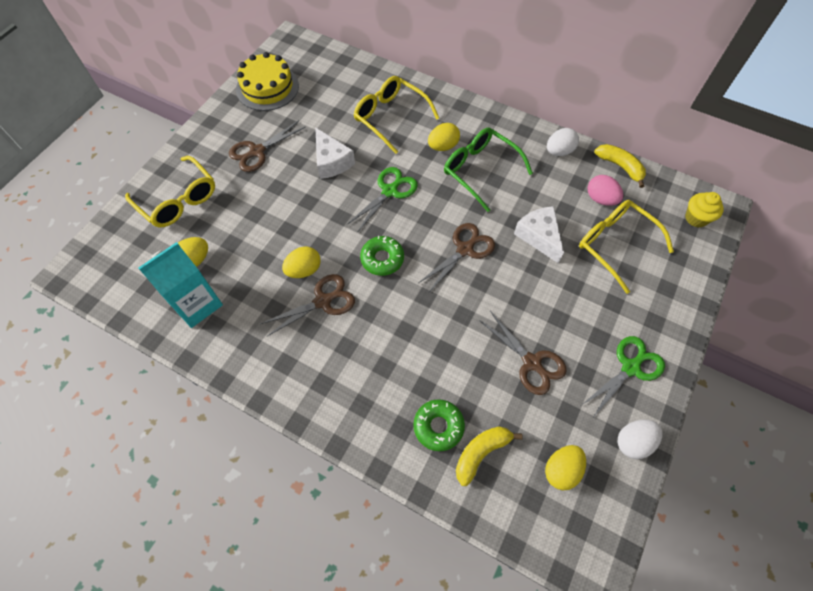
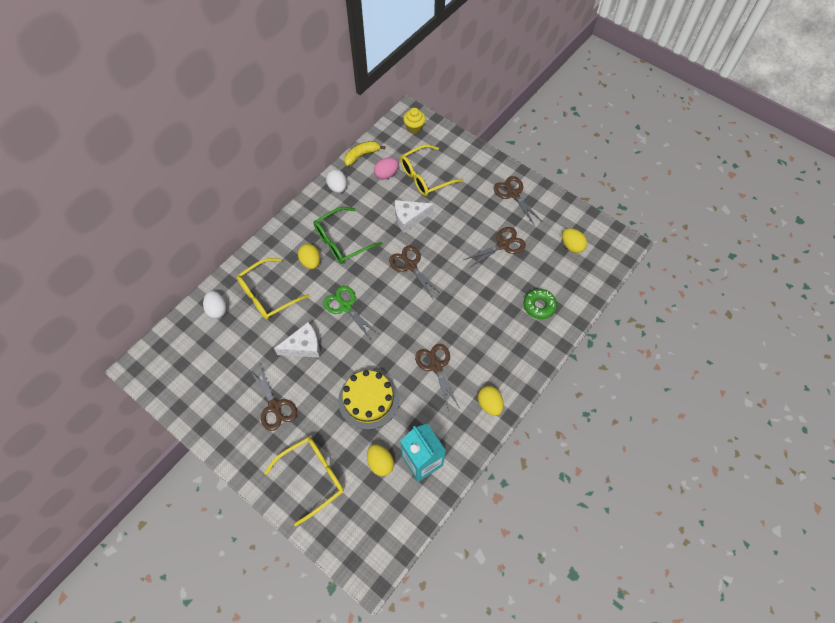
camera: 80 degrees left, 0 degrees up
(267, 87) = (197, 393): yellow cake -> yellow cake (368, 400)
(304, 270) = (406, 377): yellow egg -> yellow egg (489, 404)
(382, 259) = (407, 321): green donut -> none
(481, 453) = (558, 285): yellow banana -> none
(630, 367) = (513, 194): green scissors -> brown scissors
(633, 442) = (558, 206): white egg -> white egg (217, 309)

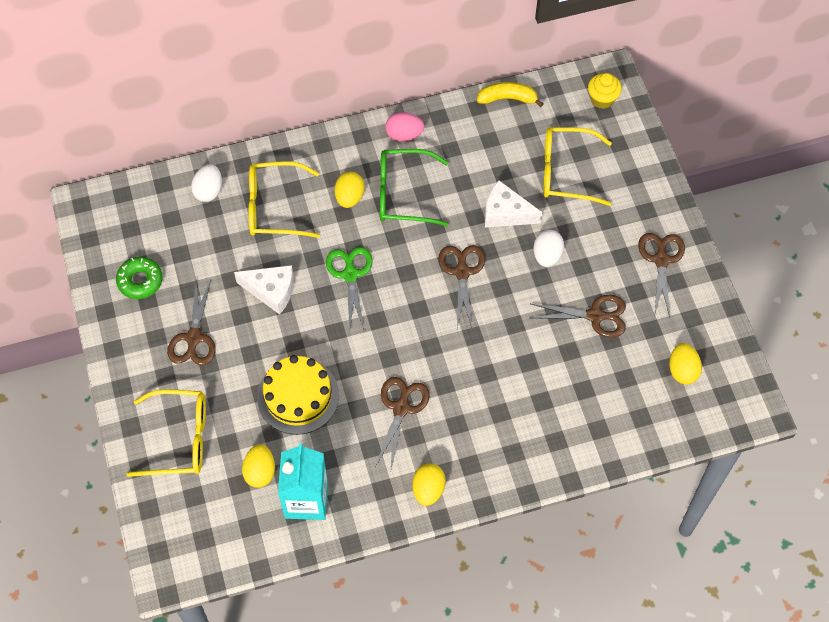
camera: 35 degrees right, 0 degrees up
(337, 187) = (448, 123): white egg -> white egg (547, 255)
(386, 174) = (520, 141): pink egg -> pink egg (404, 135)
(539, 306) = (579, 417): green donut -> green donut (140, 281)

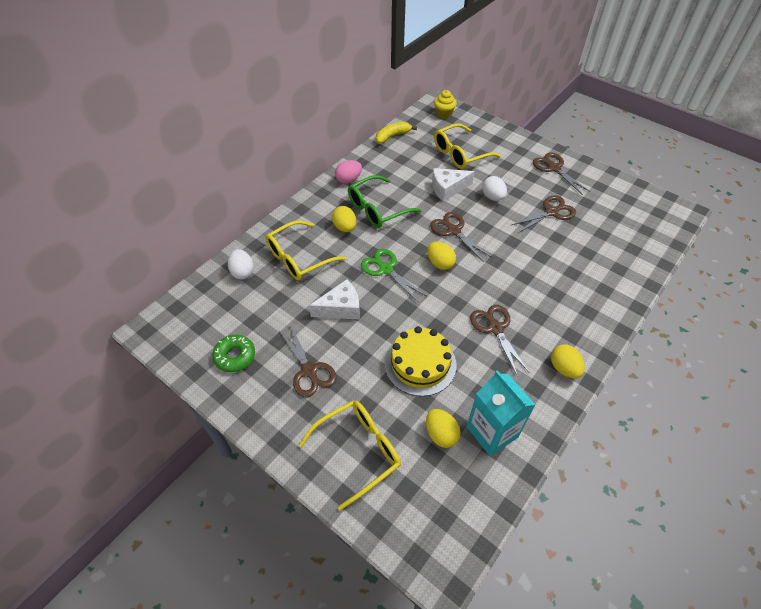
camera: 35 degrees left, 10 degrees down
(682, 370) = (625, 213): yellow egg -> yellow egg (440, 263)

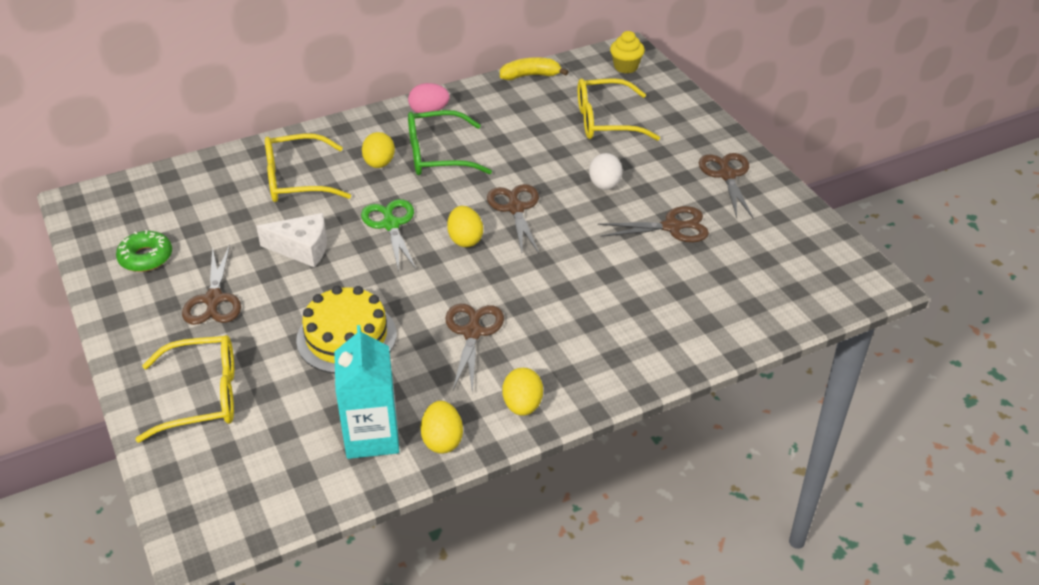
camera: 25 degrees right, 10 degrees down
(243, 272) = (221, 175): white egg -> none
(441, 434) = (309, 416): yellow egg -> yellow egg (442, 440)
(447, 189) = (551, 158): white cheese -> none

